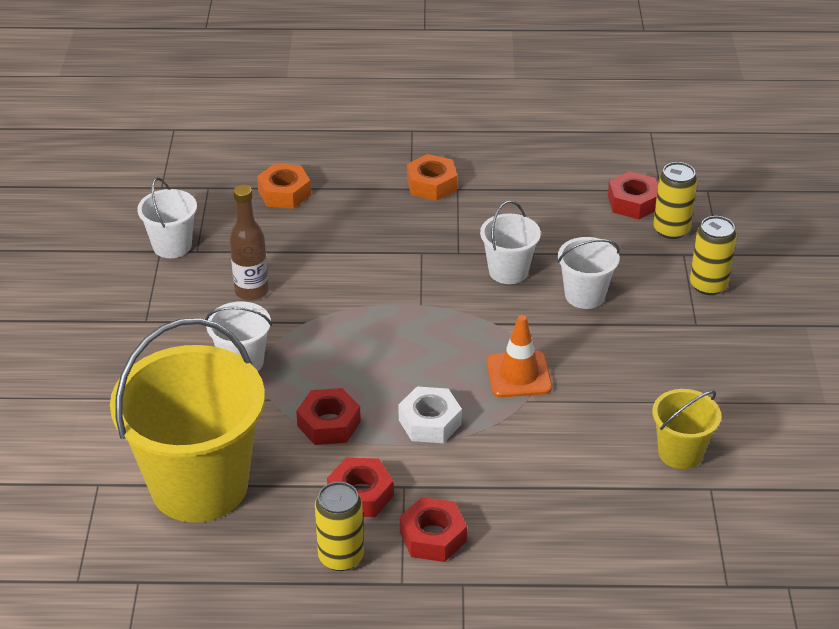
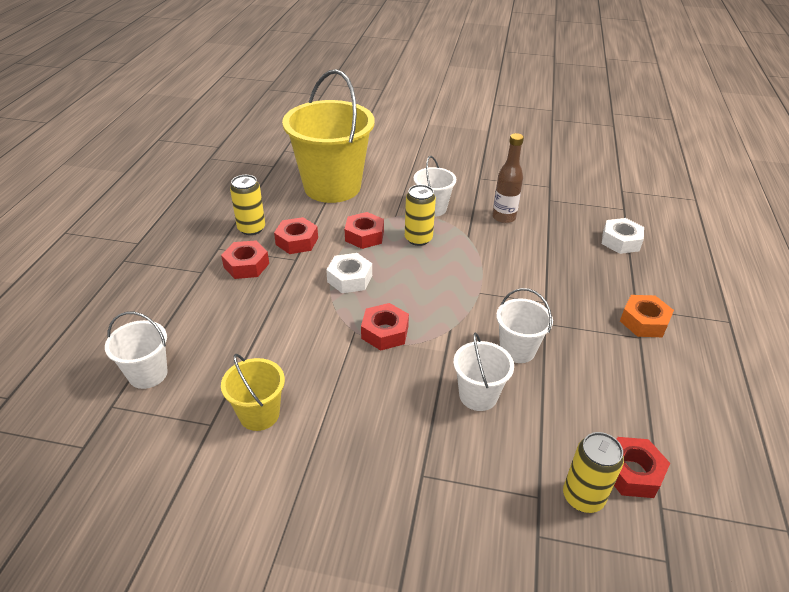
camera: 100 degrees right, 0 degrees up
(172, 246) = (555, 191): white bucket -> white bucket (148, 374)
(284, 193) = (620, 241): orange nut -> white nut
(518, 375) = (385, 332): orange traffic cone -> red nut
(708, 285) = (483, 505): yellow can -> yellow can (418, 239)

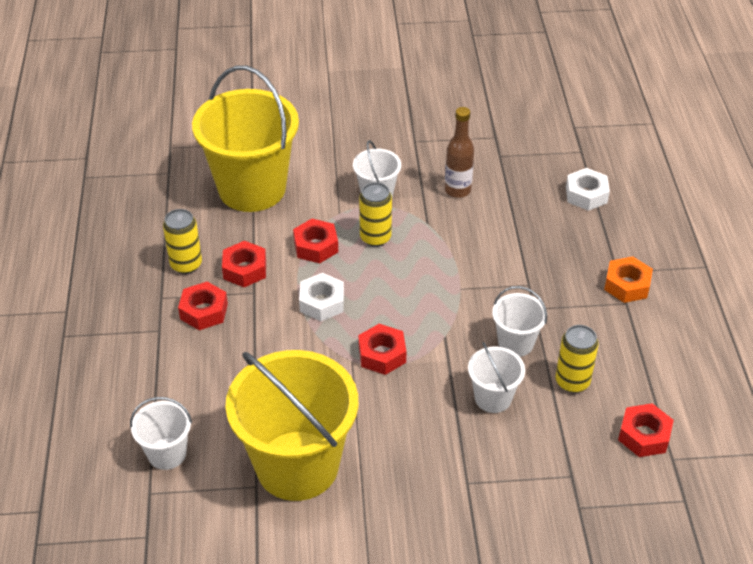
camera: 15 degrees left, 5 degrees up
(259, 414) = (297, 465): yellow bucket -> yellow bucket, size x2.14
(583, 497) = (608, 466): yellow can -> yellow can (572, 381)

